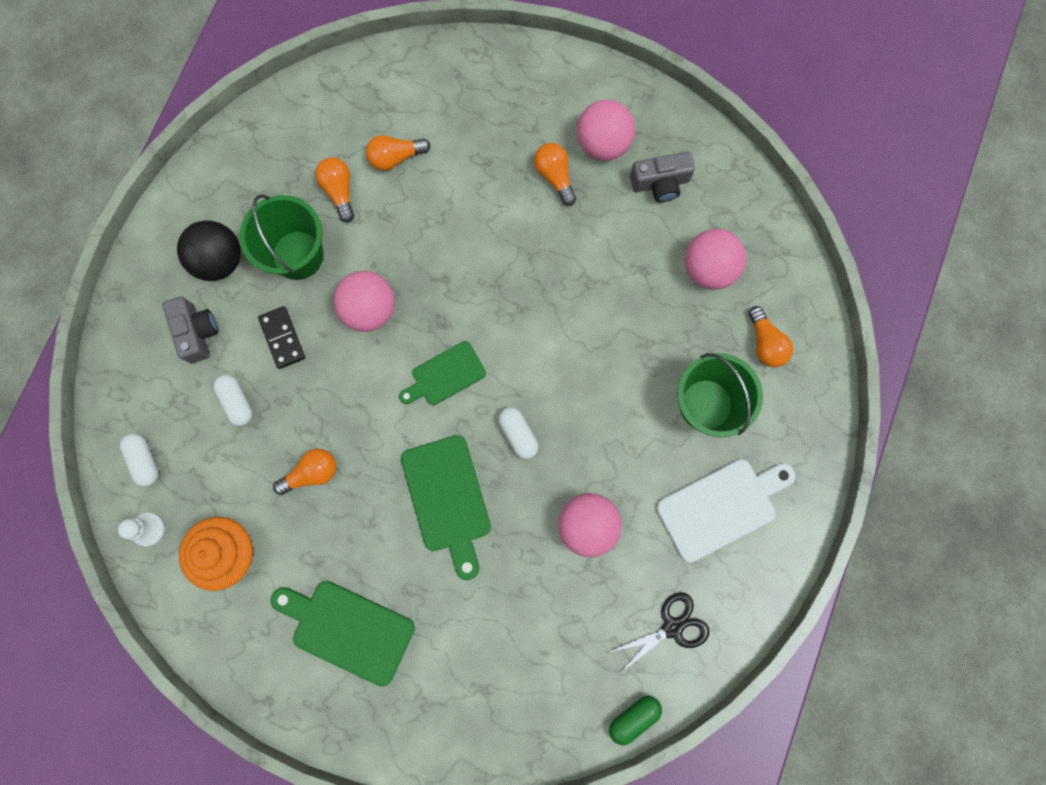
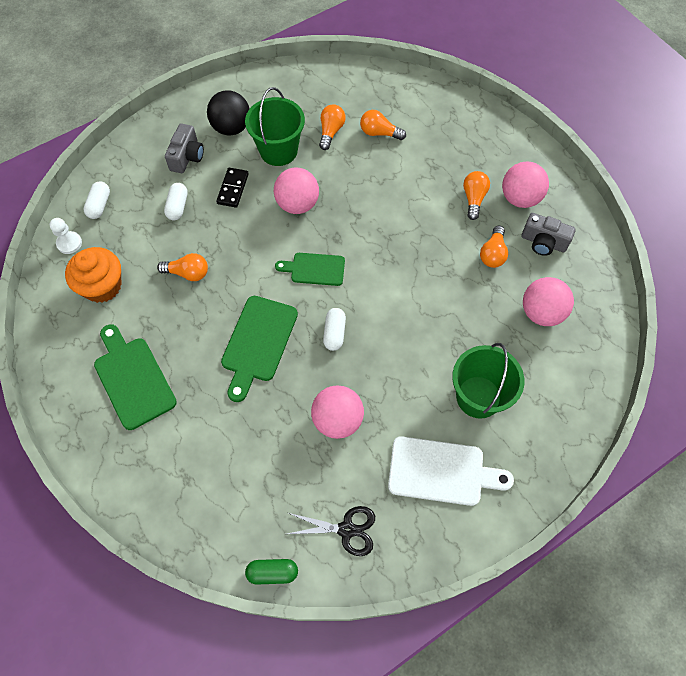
camera: 35 degrees right, 15 degrees down
(765, 343) = (551, 384): orange light bulb -> orange light bulb (493, 254)

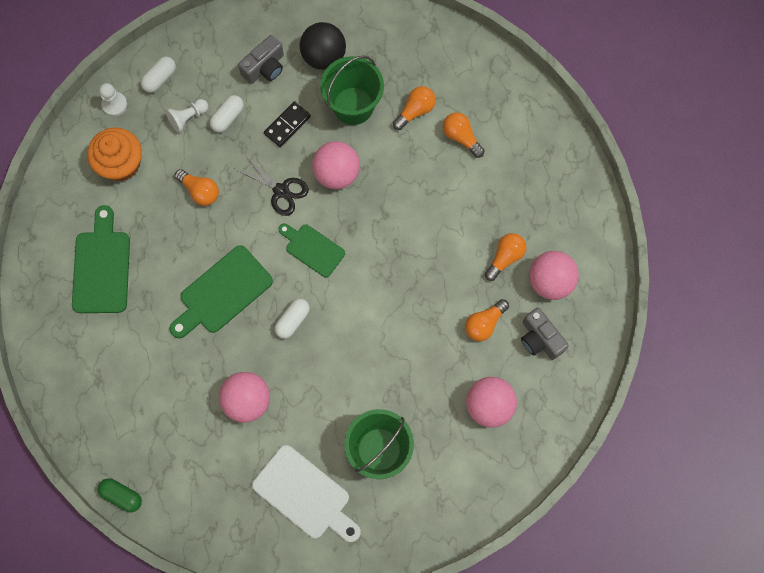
camera: 30 degrees right, 10 degrees up
(143, 223) = (188, 118): none -> white pawn
(346, 529) = (199, 496): black scissors -> black scissors (281, 190)

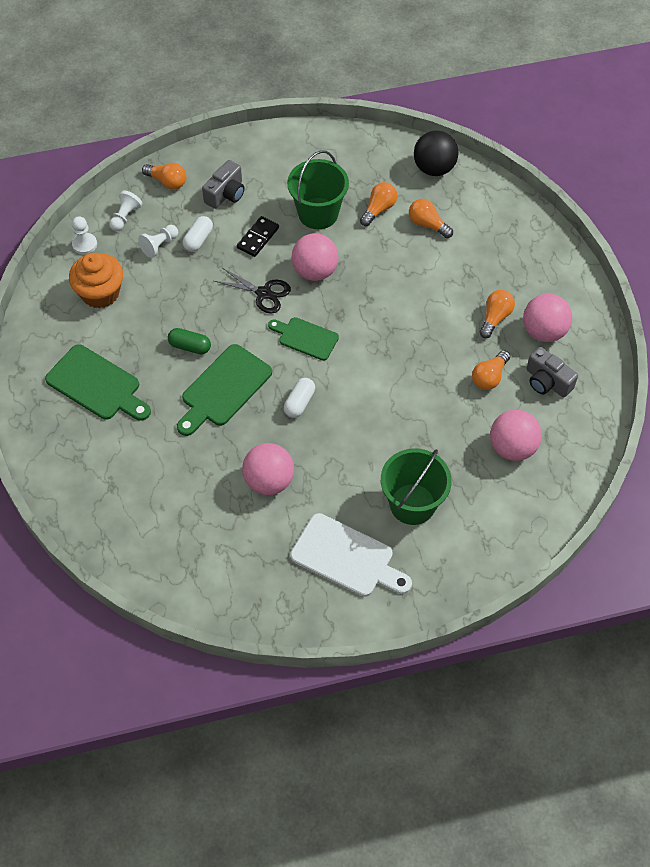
camera: 10 degrees left, 15 degrees down
(101, 267) = (97, 385): green cutting board -> green cutting board turned 135 degrees clockwise
(122, 496) = (156, 589): green capsule -> green capsule (190, 346)
(160, 78) = (125, 217): white capsule -> white pawn
(200, 191) = (183, 305): orange light bulb -> orange light bulb (167, 182)
(324, 56) = (280, 177): black ball -> black ball (434, 168)

